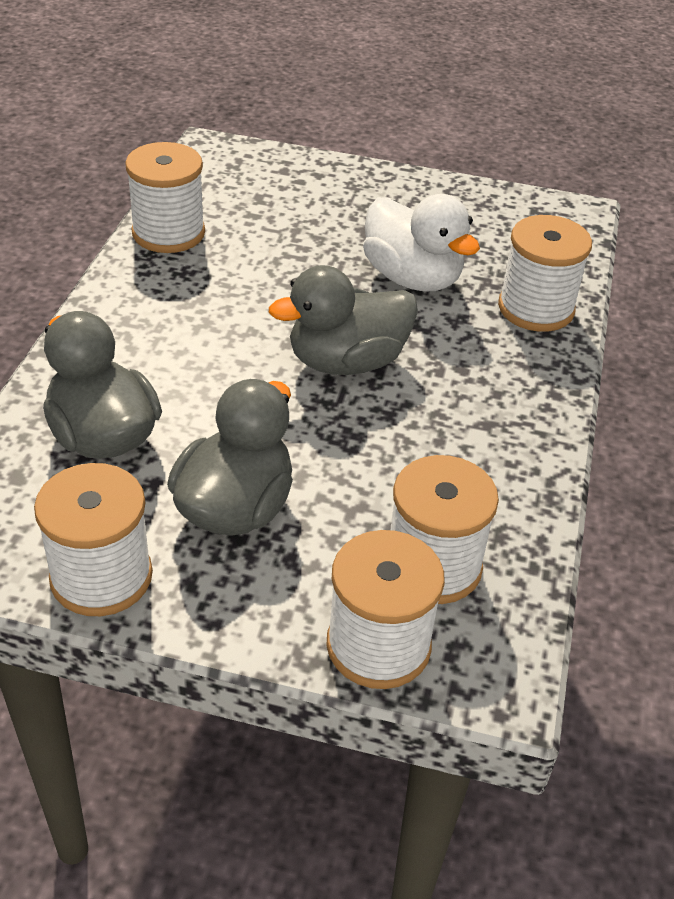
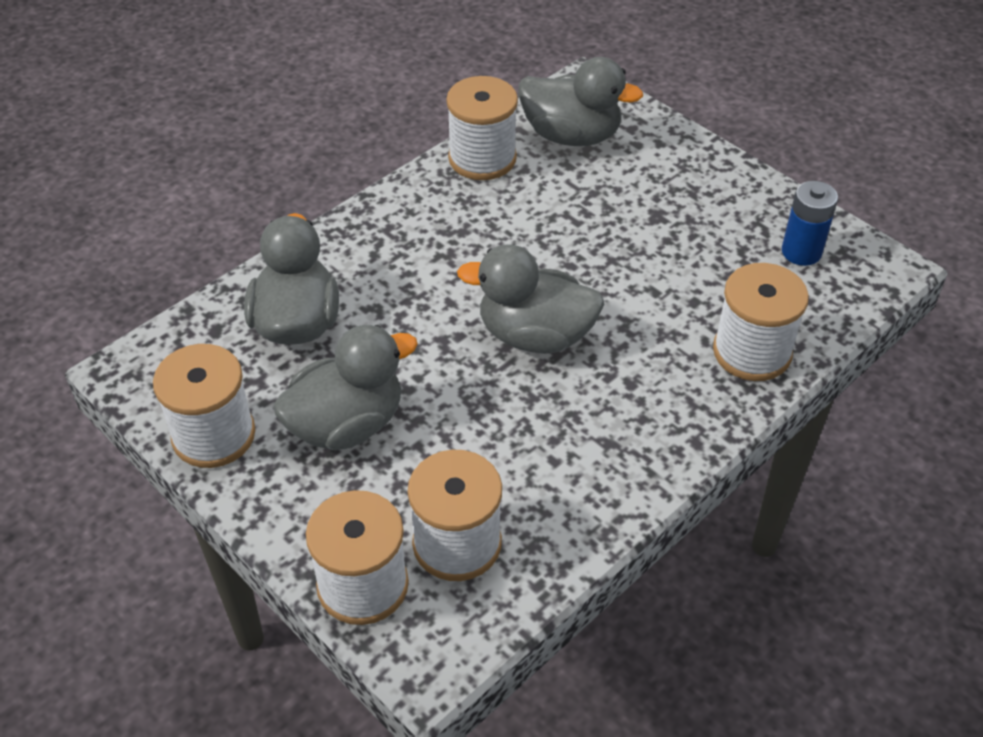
camera: 35 degrees right, 5 degrees up
(236, 191) = (571, 136): none -> grey duck
(412, 278) = (660, 278): white duck -> none
(505, 221) = (801, 252): none -> blue battery

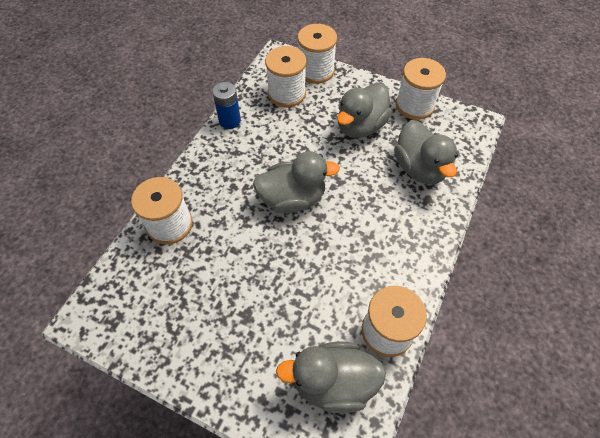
camera: 160 degrees right, 10 degrees up
(801, 252) = (142, 314): blue battery -> blue battery (230, 121)

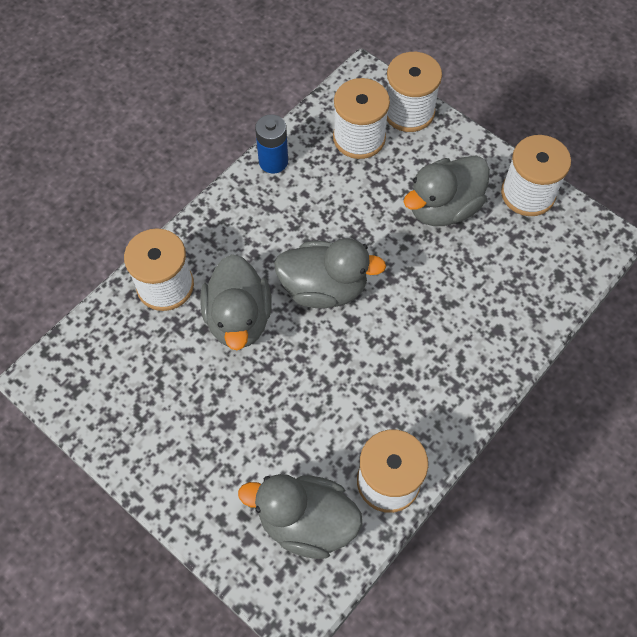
camera: 15 degrees right, 5 degrees up
(419, 168) = (502, 285): grey duck -> grey duck (239, 319)

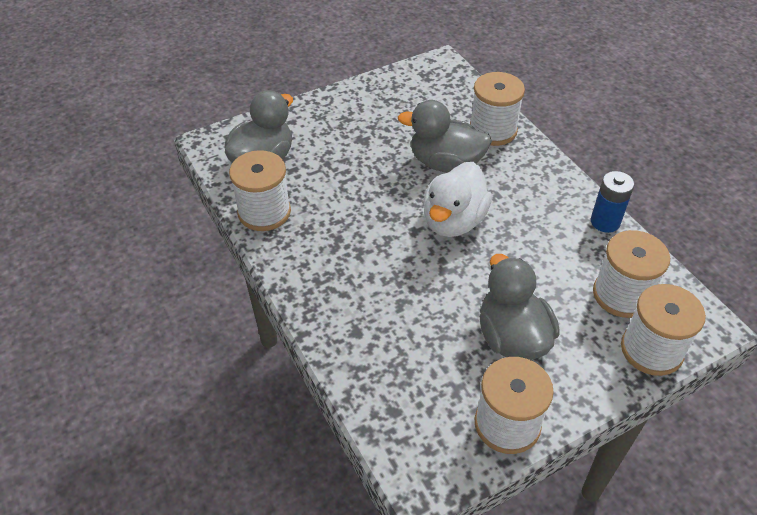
camera: 110 degrees right, 15 degrees down
(324, 288) = (453, 221): grey duck -> white duck

